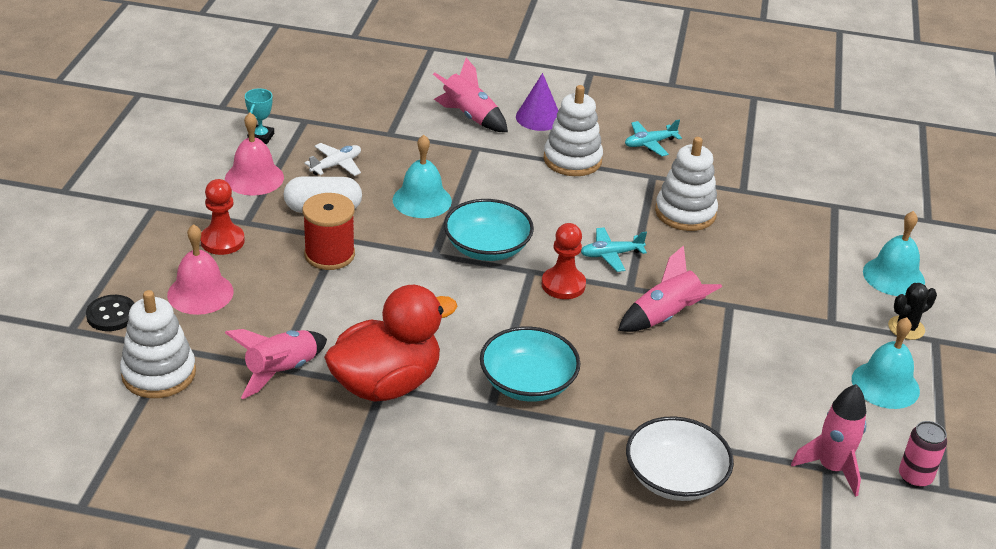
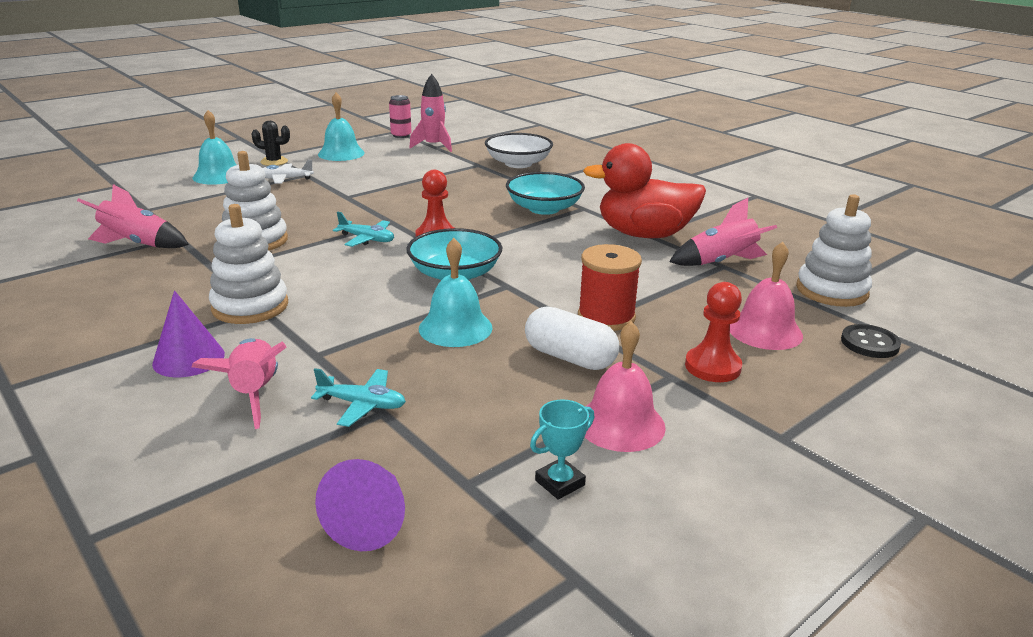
camera: 140 degrees left, 10 degrees down
(329, 92) = (371, 521): none -> purple cone
(336, 165) = (500, 399): white plane -> white plane (285, 179)
(649, 144) = (153, 292): turquoise plane -> turquoise plane (362, 404)
(665, 317) = (399, 204): pink rocket -> pink rocket (138, 244)

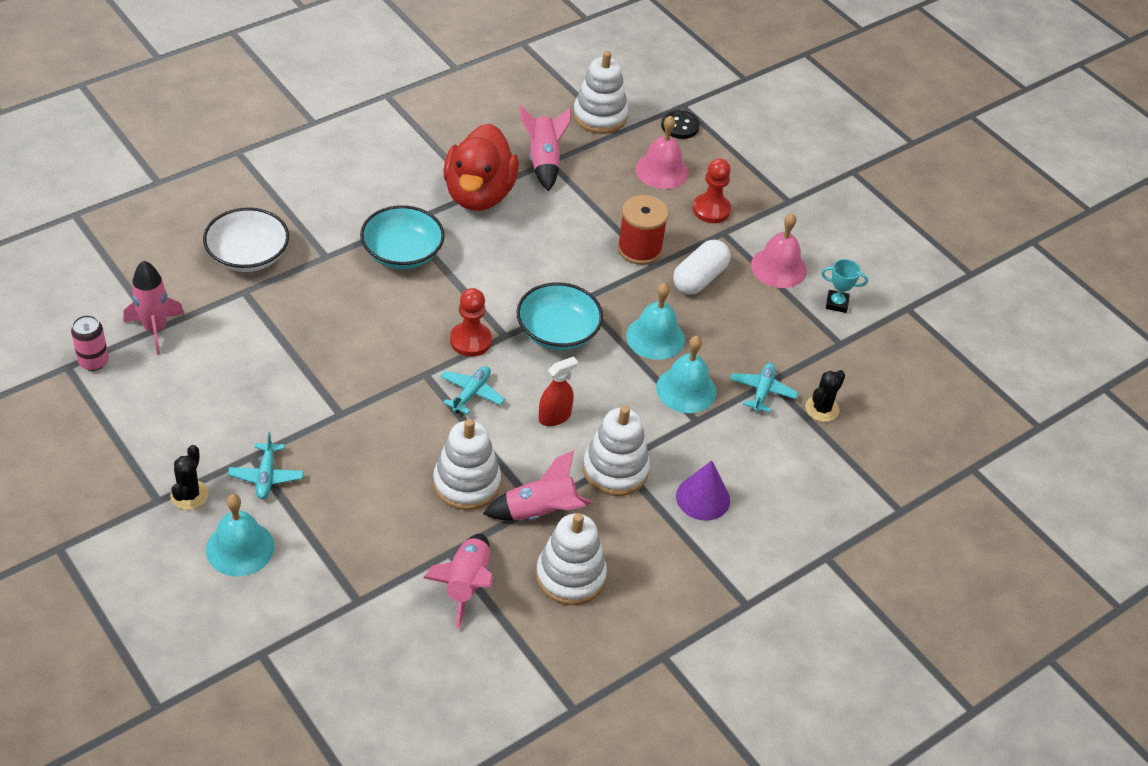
camera: 90 degrees left, 20 degrees up
(118, 286) = (570, 576): none -> white stacking toy
(255, 393) = (750, 451): pink rocket -> pink rocket (540, 512)
(285, 179) = (266, 476): white plane -> turquoise plane
(324, 459) = (822, 409): none -> black cactus
(332, 275) = (554, 417): none -> red spray bottle
(341, 153) = (167, 425): turquoise bell -> turquoise bell (686, 389)
(371, 521) = (875, 386): purple cone -> none
(559, 483) = (836, 303): turquoise trophy -> turquoise trophy turned 45 degrees counterclockwise

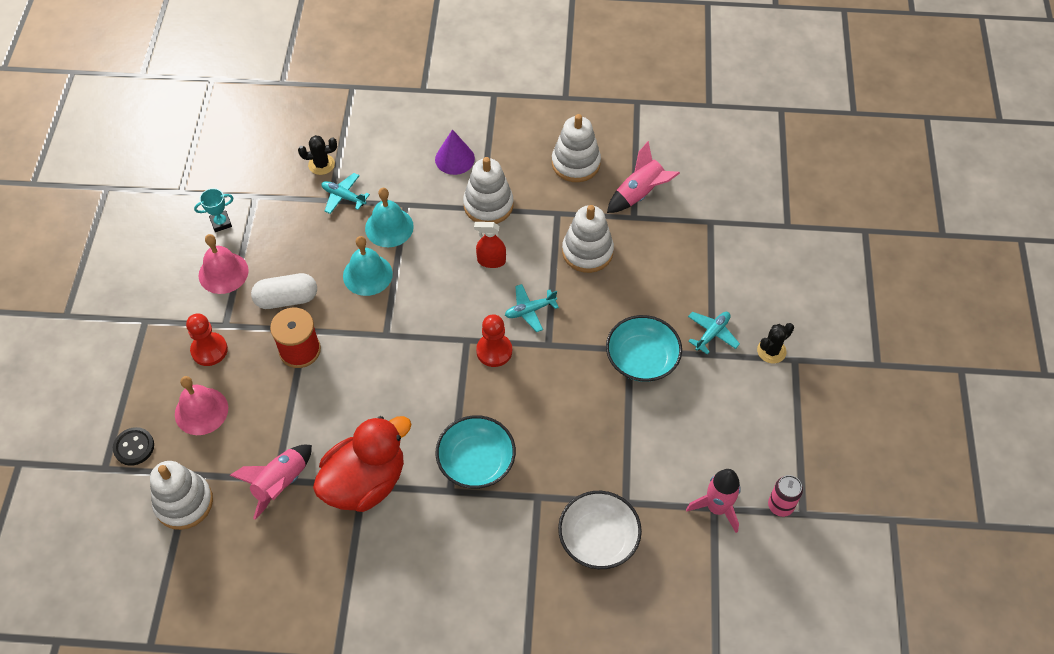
camera: 135 degrees left, 10 degrees up
(240, 548) = (760, 295): turquoise bell -> none
(540, 512) = (559, 208): pink rocket -> none
(557, 332) = (428, 320): turquoise bowl -> turquoise bowl (642, 359)
(762, 391) = (343, 197): turquoise plane -> turquoise plane turned 60 degrees clockwise
(836, 303) = (221, 223): turquoise trophy -> turquoise trophy turned 75 degrees counterclockwise

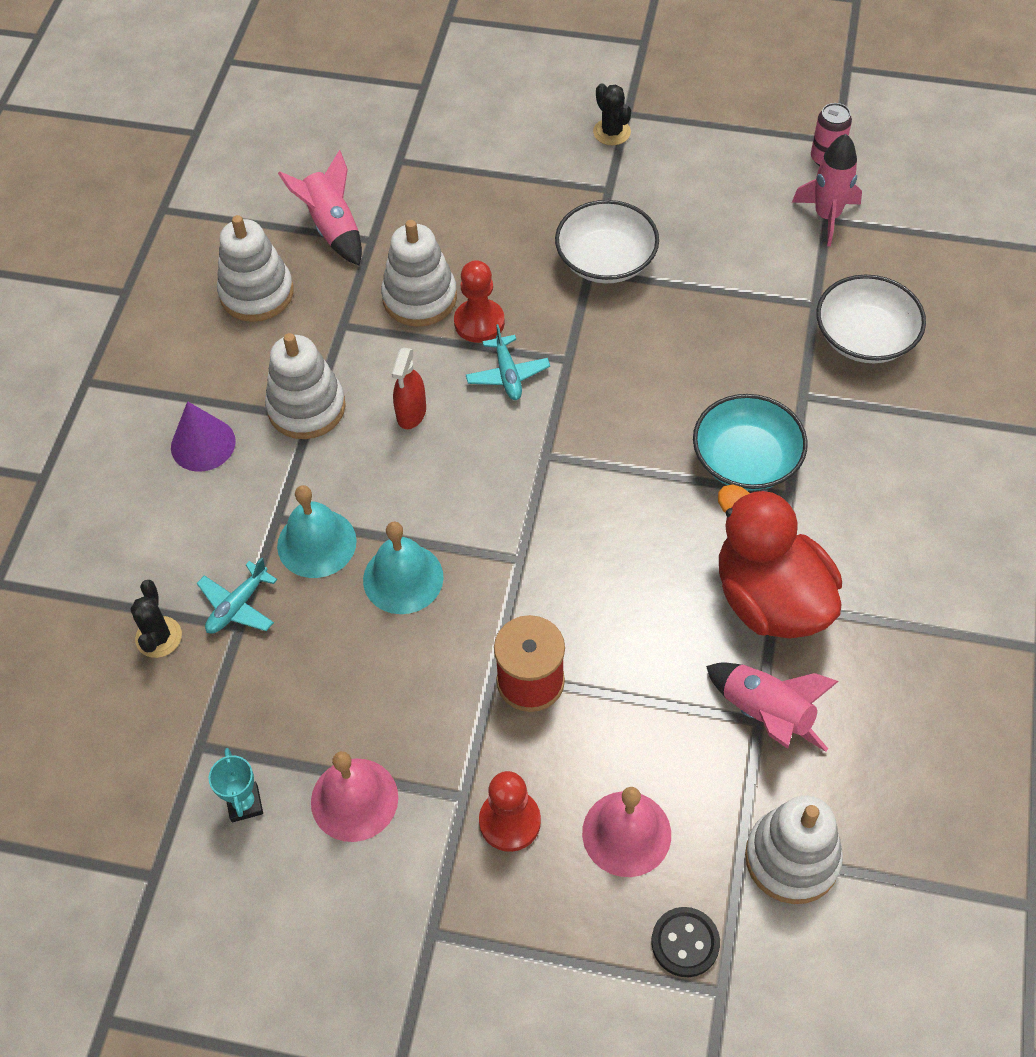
camera: 80 degrees left, 0 degrees up
(287, 299) = (428, 698): white capsule -> none
(494, 351) = (569, 423): red pawn -> red pawn (479, 322)
(642, 359) = (606, 260): turquoise bowl -> white bowl
(712, 334) = (577, 184): turquoise plane -> none

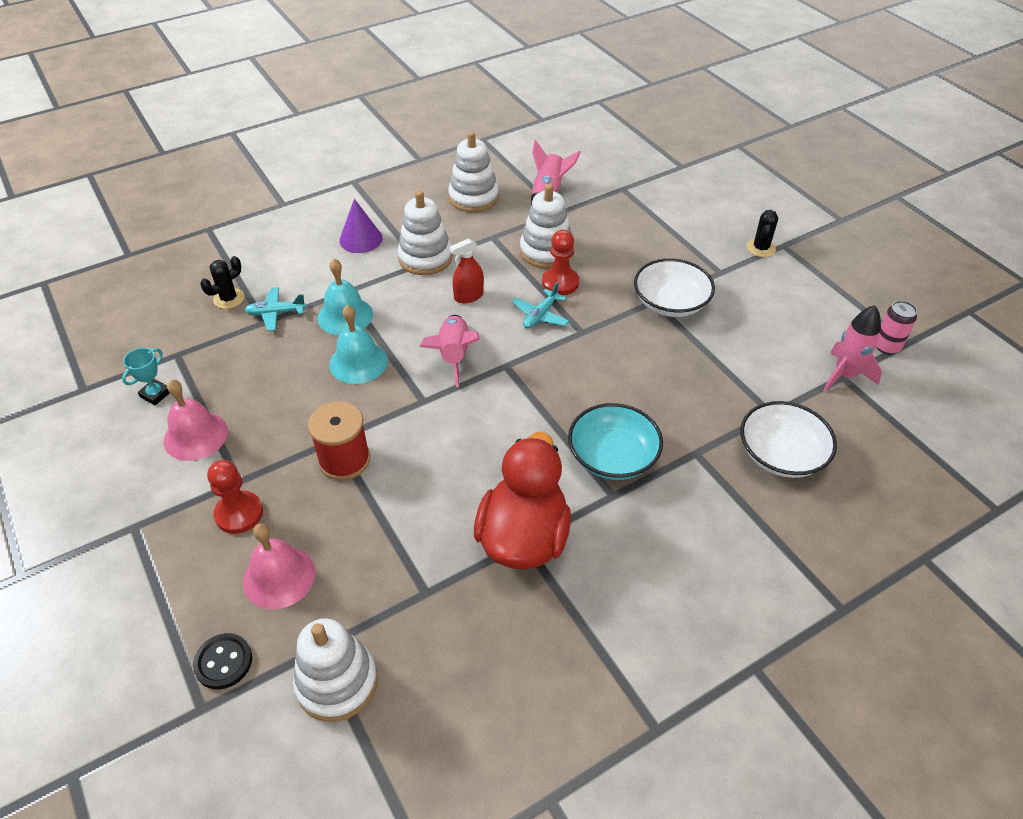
camera: 45 degrees right, 10 degrees down
(765, 714) = (434, 593): pink rocket -> pink rocket (454, 355)

